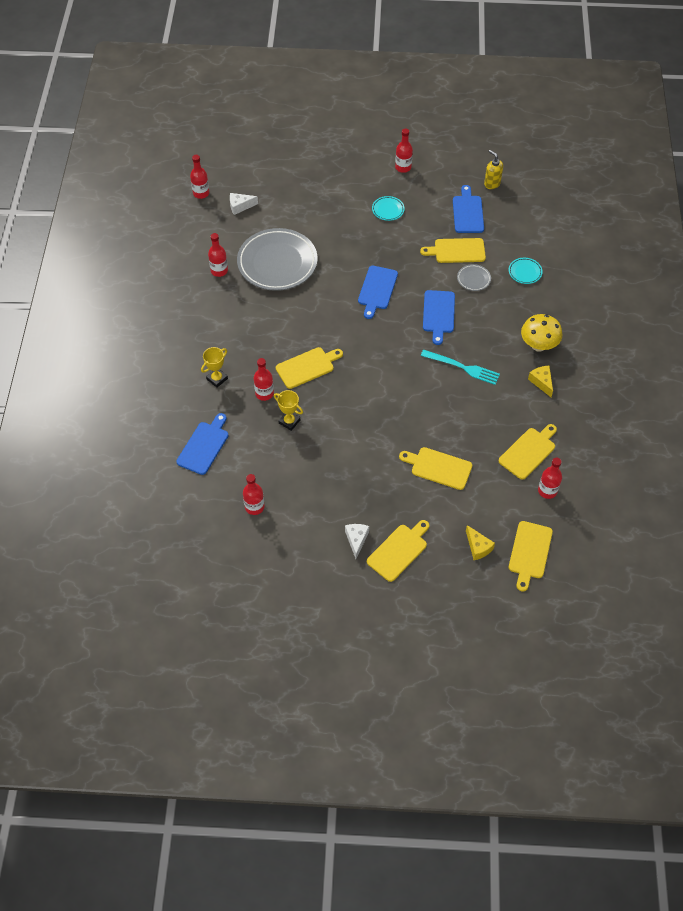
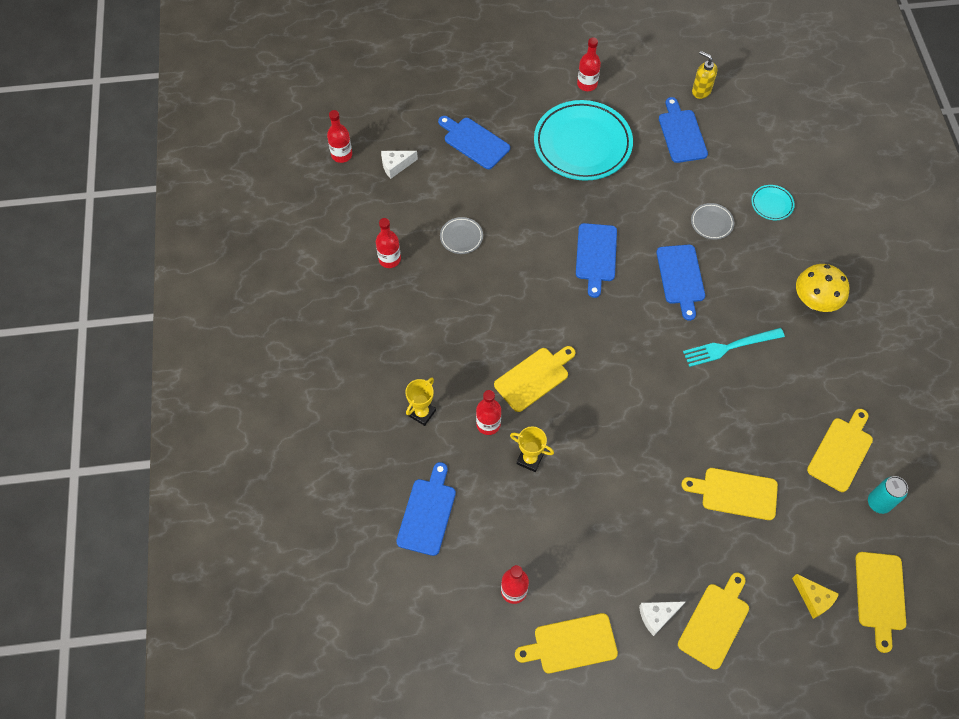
camera: 10 degrees left, 5 degrees up
(277, 263) = (461, 237): grey plate -> grey plate, size x0.42
(304, 197) = (474, 142): none -> blue cutting board
(356, 540) = (657, 616): white cheese -> white cheese turned 105 degrees counterclockwise
(388, 210) = (582, 144): turquoise plate -> turquoise plate, size x2.39
(457, 251) = (681, 187): yellow cutting board -> yellow cutting board (571, 644)
(463, 367) = (729, 347): turquoise fork -> turquoise fork turned 150 degrees clockwise
(541, 382) = (831, 352): yellow cheese -> none
(547, 491) = (878, 503): red bottle -> turquoise can

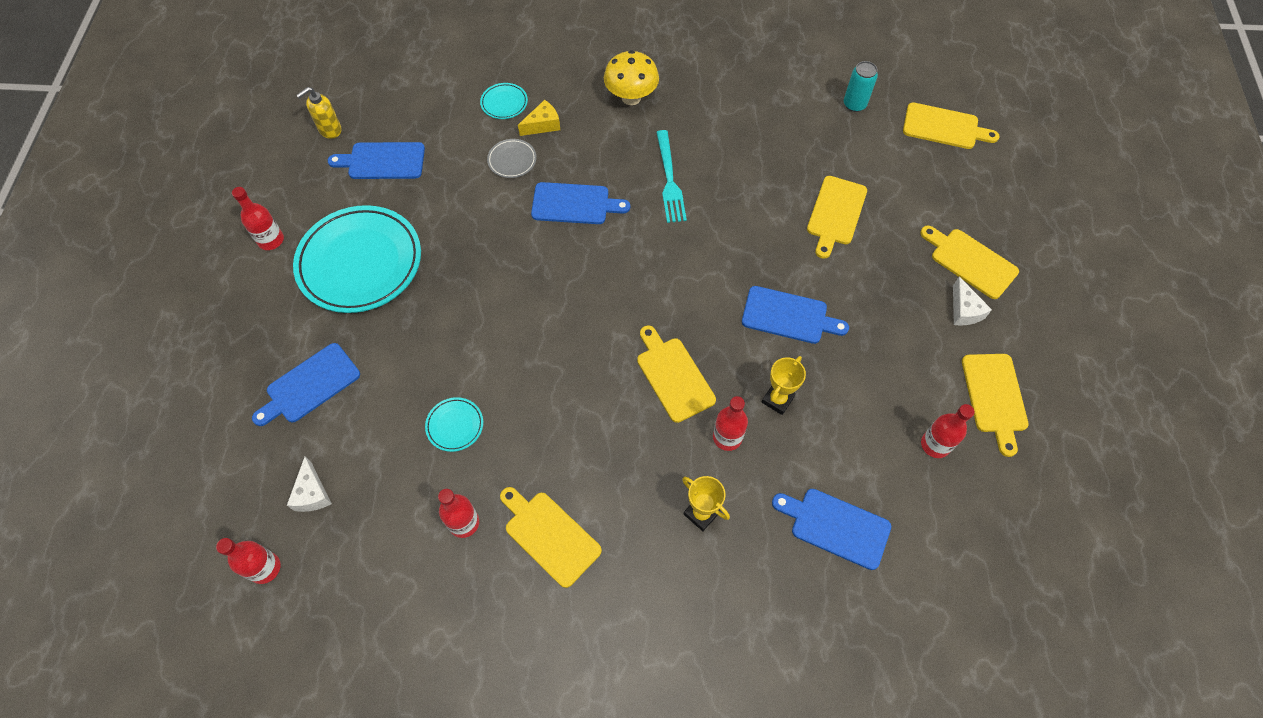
camera: 80 degrees left, 0 degrees up
(461, 237) = (455, 425): grey plate -> turquoise plate
(596, 255) = (524, 280): blue cutting board -> blue cutting board (788, 316)
(813, 599) = (947, 177): yellow cheese -> yellow cheese (543, 125)
(841, 451) = (799, 119): yellow cutting board -> yellow cutting board (549, 536)

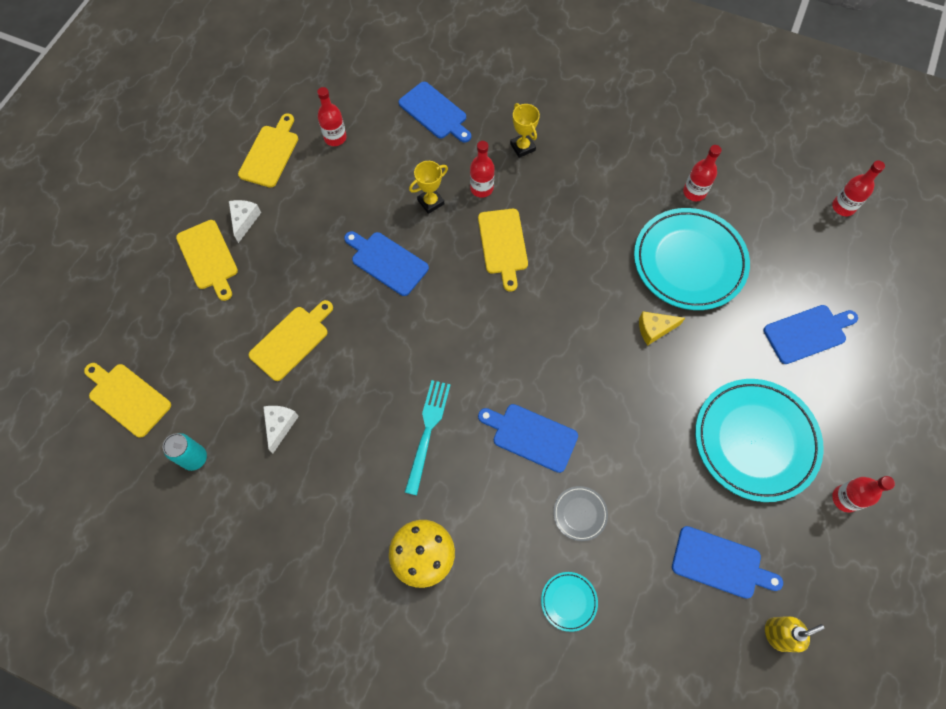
camera: 160 degrees left, 5 degrees up
(312, 493) = (807, 246): white cheese -> white cheese (280, 425)
(455, 425) = (689, 262): turquoise plate -> turquoise plate, size x2.39
(543, 125) = (533, 552): yellow cheese -> yellow cheese (654, 329)
(549, 536) = (634, 166): yellow cutting board -> none

